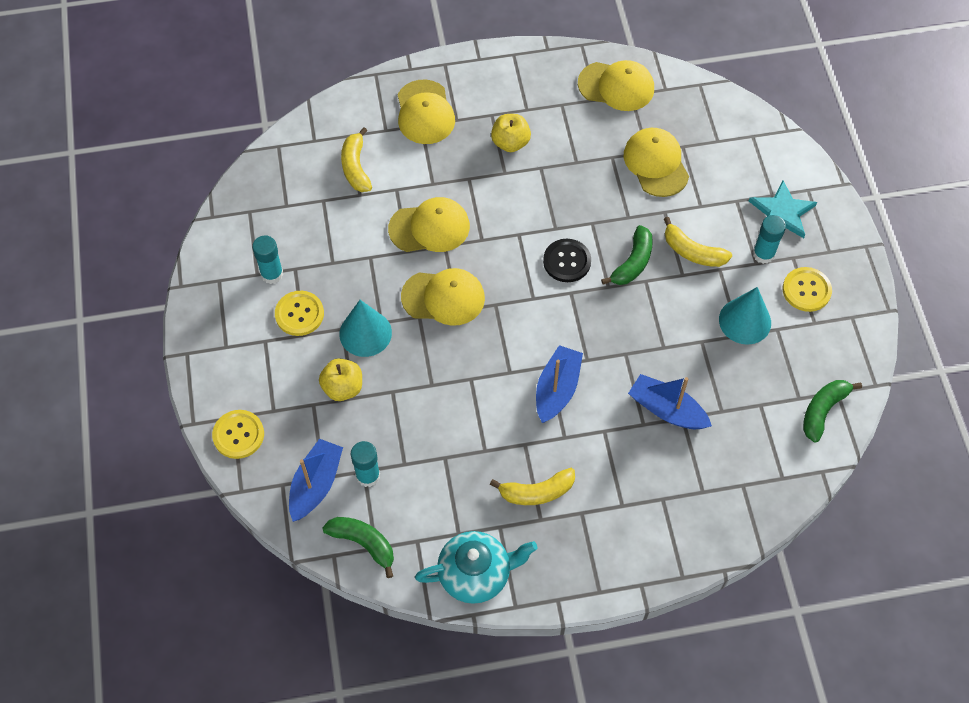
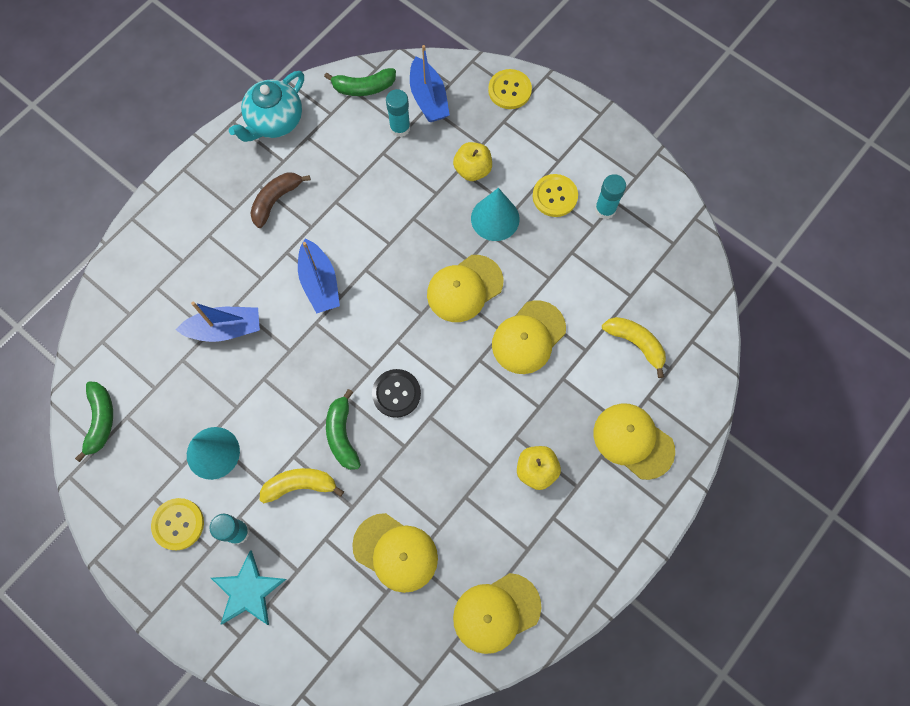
camera: 140 degrees right, 10 degrees up
(537, 492) = (276, 200): yellow banana -> brown banana

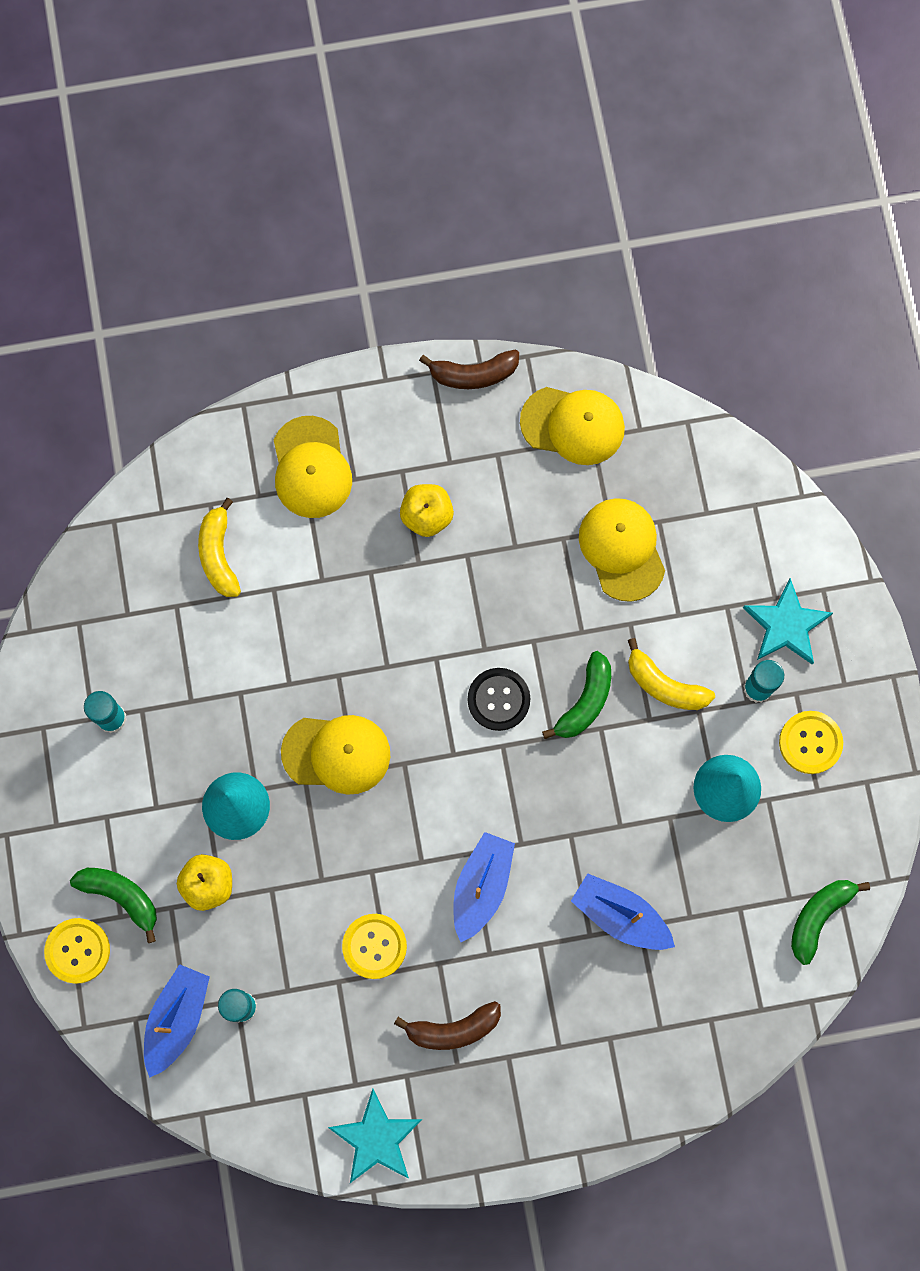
camera: 140 degrees left, 5 degrees up
(274, 121) = (376, 1139): turquoise teapot -> turquoise star
(364, 87) = (238, 1098): green banana -> green banana (121, 896)
(528, 337) = (318, 648): yellow cap -> none
(555, 196) = (149, 778): yellow button -> yellow button (374, 946)
(590, 592) = (473, 374): none -> brown banana

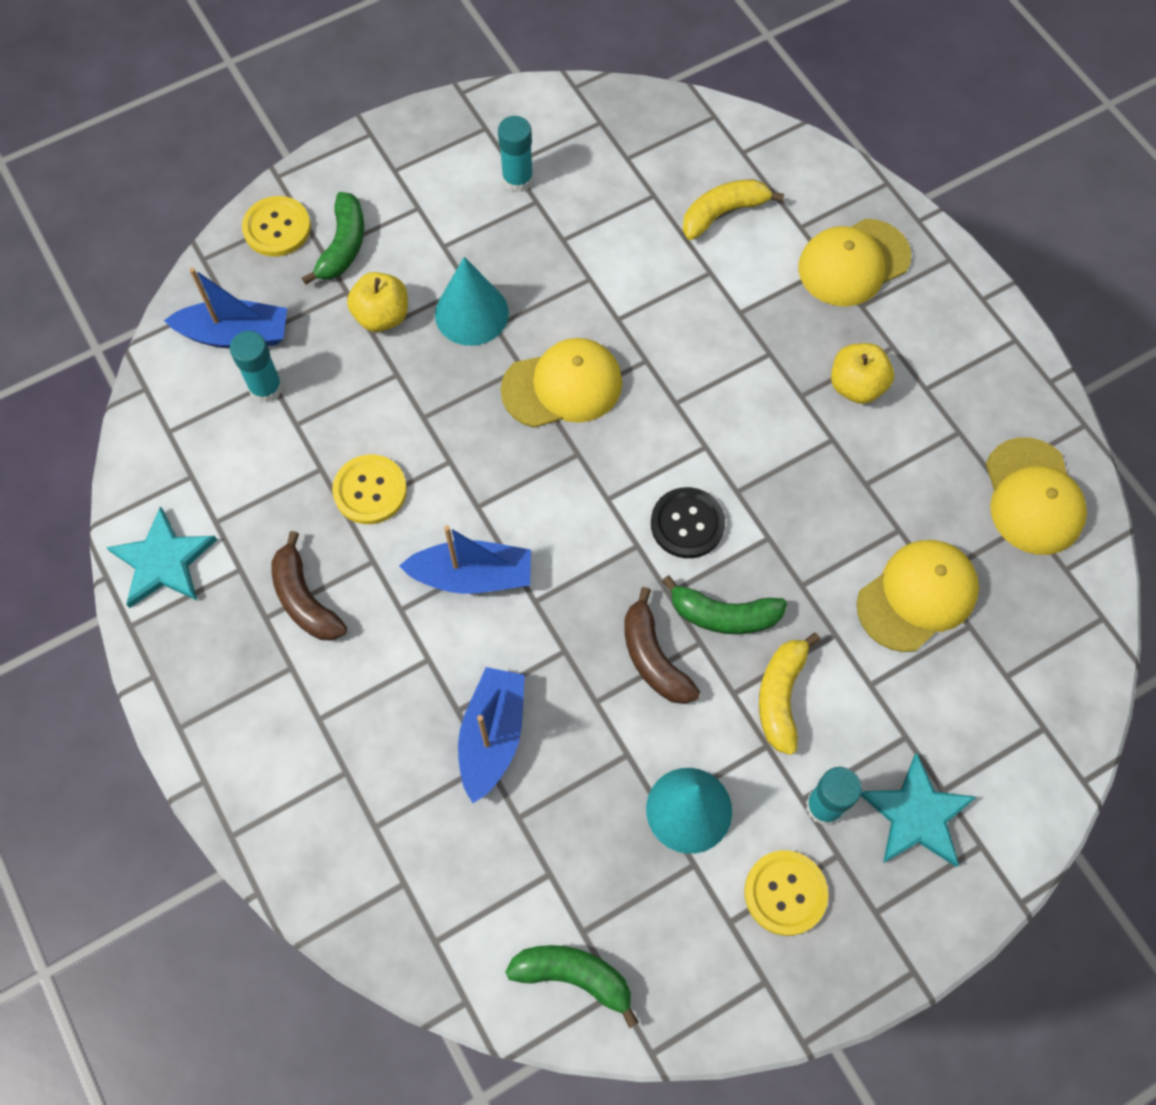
camera: 70 degrees right, 10 degrees down
(336, 753) = (562, 386): yellow cap -> yellow cap turned 90 degrees counterclockwise
(473, 374) = (1035, 379): brown banana -> brown banana (653, 658)

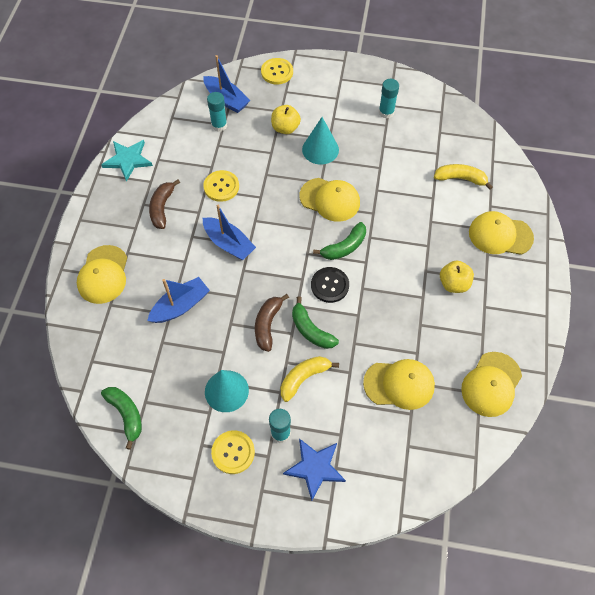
camera: 40 degrees right, 5 degrees down
(314, 787) = (103, 274): none -> yellow cap
(343, 246) = (295, 94): green banana -> green banana (344, 247)
(917, 815) = (315, 468): turquoise star -> blue star

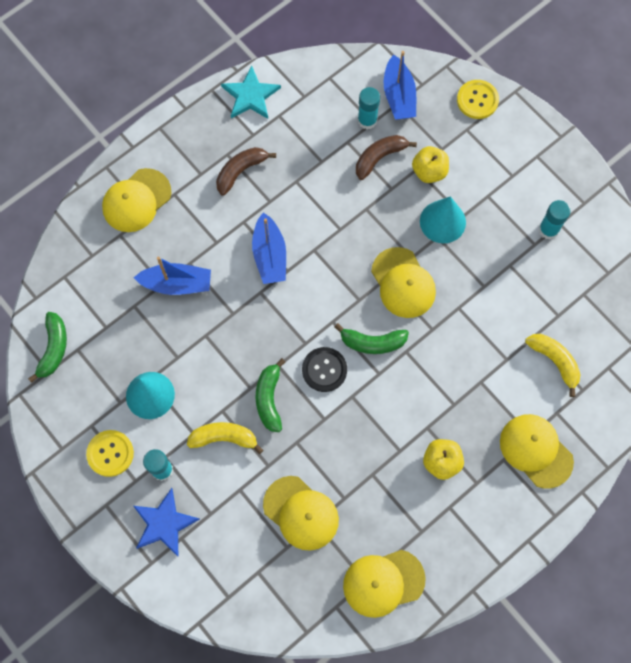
camera: 40 degrees right, 10 degrees up
(221, 187) = (312, 190): yellow button -> none
(267, 325) = (236, 363): brown banana -> brown banana (379, 158)

